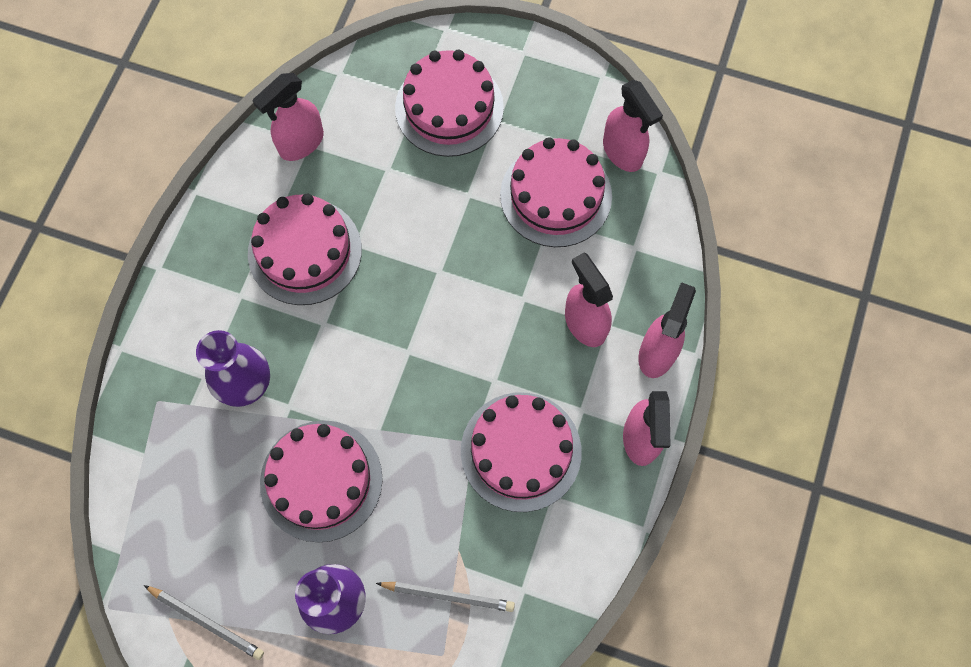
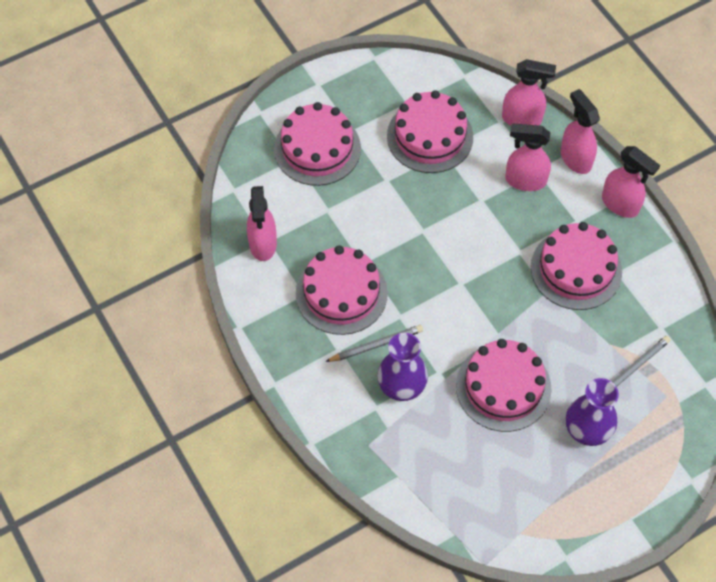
camera: 50 degrees left, 10 degrees down
(206, 622) = (541, 512): grey pencil -> grey pencil (376, 345)
(623, 152) = (434, 83): pink spray bottle -> pink spray bottle (522, 119)

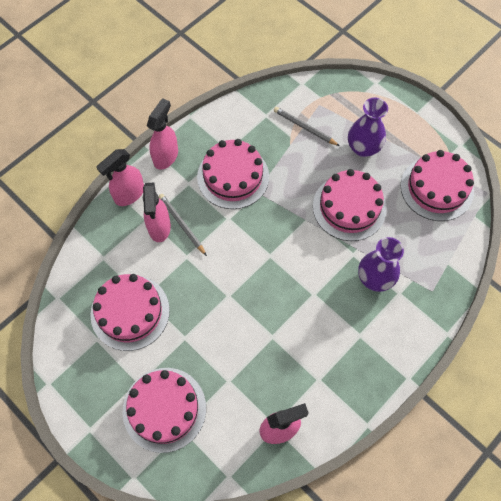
camera: 105 degrees left, 5 degrees up
(341, 293) = (307, 346): pink cake -> pink cake (436, 188)
(376, 345) = (346, 306): grey pencil -> grey pencil (182, 224)
(522, 119) = (96, 241): pink spray bottle -> none

